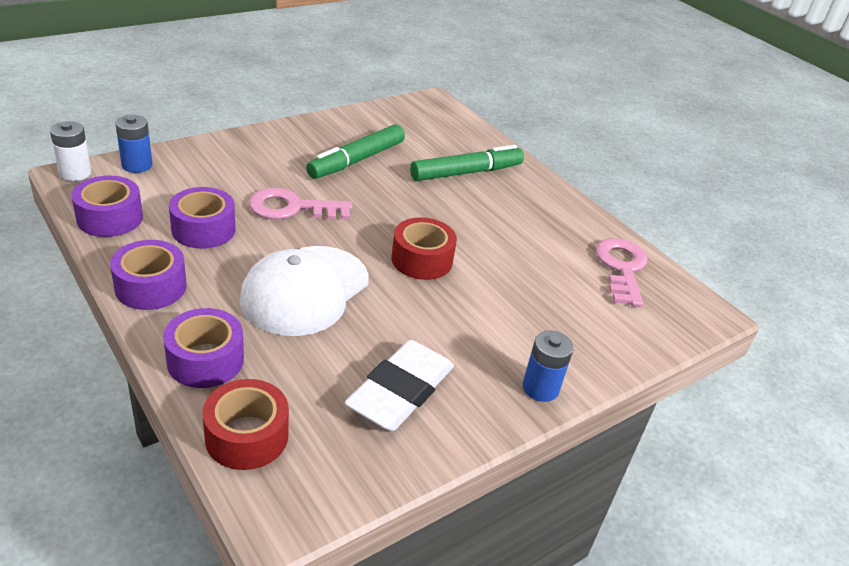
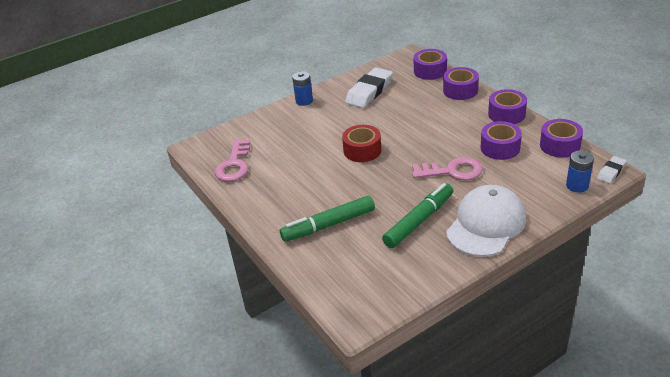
camera: 170 degrees left, 0 degrees up
(75, 173) = (611, 172): white battery -> white eraser
(247, 436) = (430, 71): red tape -> purple tape
(305, 290) = (426, 124): white cap -> white cap (486, 224)

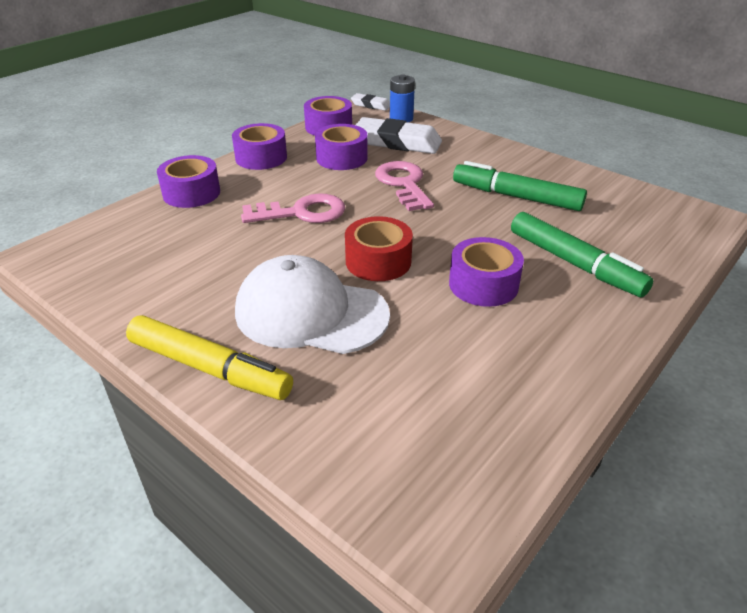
camera: 110 degrees left, 0 degrees up
(234, 165) = (484, 424): pink key -> pink key (302, 213)
(304, 101) = (209, 368): blue battery -> yellow marker
(369, 91) = (181, 281): white eraser -> white eraser (397, 142)
(430, 71) = (118, 225): purple tape -> purple tape (483, 284)
(486, 224) = (494, 158): white cap -> white cap (311, 313)

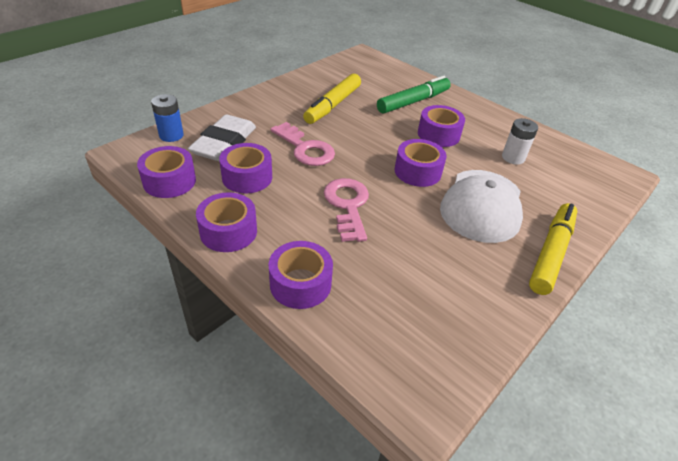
camera: 90 degrees left, 5 degrees up
(371, 105) = (125, 150): white eraser -> none
(378, 261) = (417, 171): red tape -> purple tape
(403, 184) = (305, 148): pink key -> pink key turned 120 degrees counterclockwise
(445, 363) = (513, 158): none -> white battery
(516, 196) = (333, 105): green marker -> yellow marker

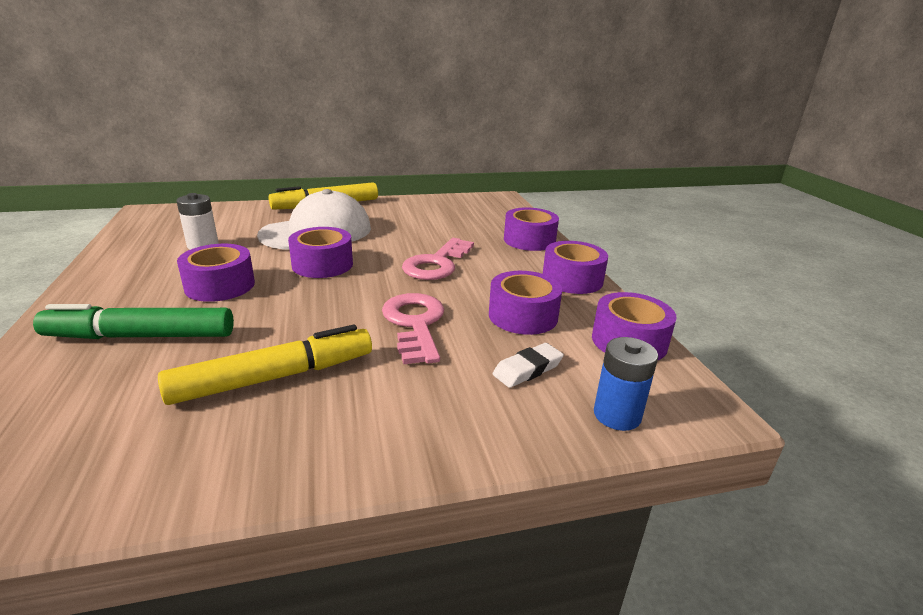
camera: 145 degrees left, 15 degrees down
(224, 143) = (527, 369): white eraser -> white eraser, size x0.51

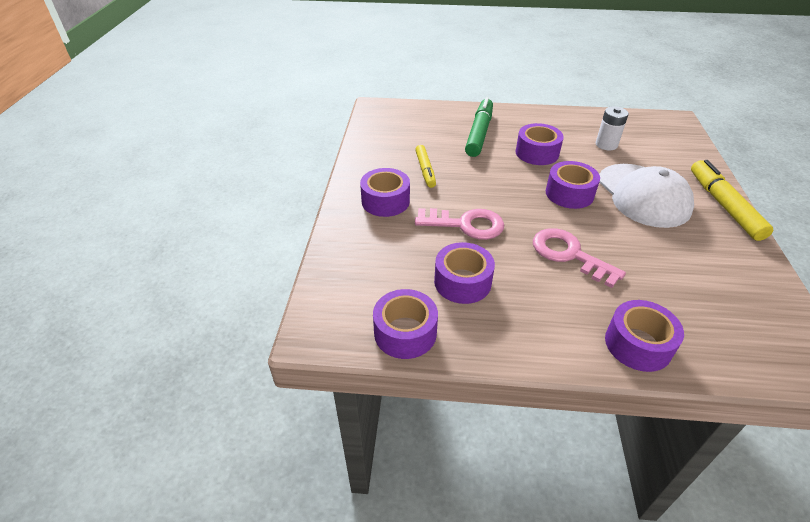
camera: 110 degrees right, 15 degrees up
(274, 377) = (425, 170): yellow marker -> yellow marker, size x0.62
(527, 369) = (393, 262): white eraser -> none
(572, 279) = (525, 342): purple tape -> purple tape (385, 201)
(617, 415) = (332, 286): blue battery -> none

